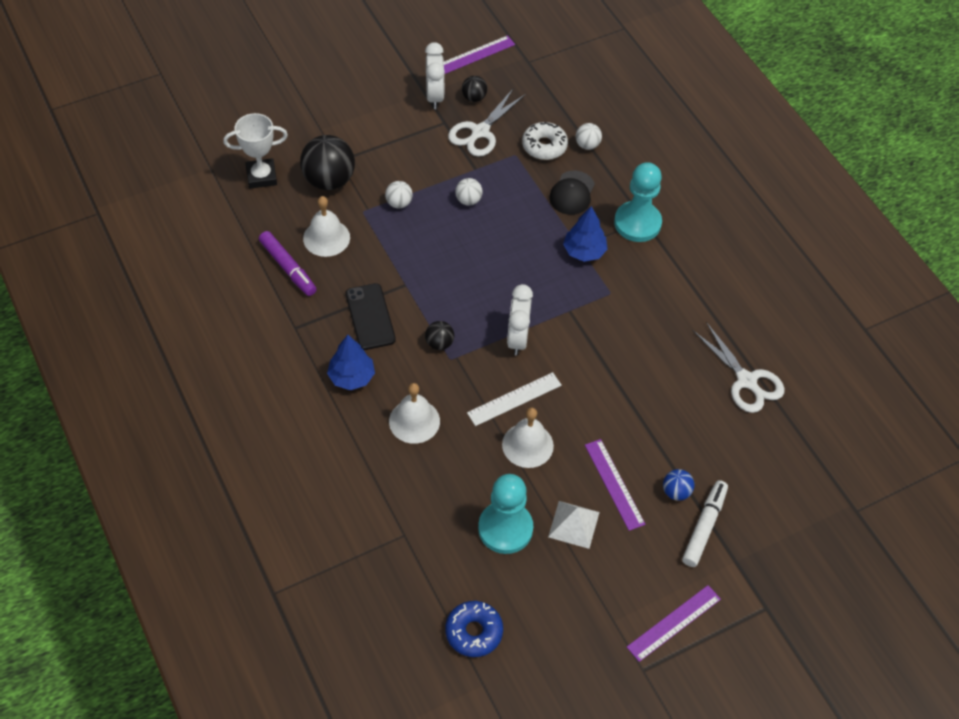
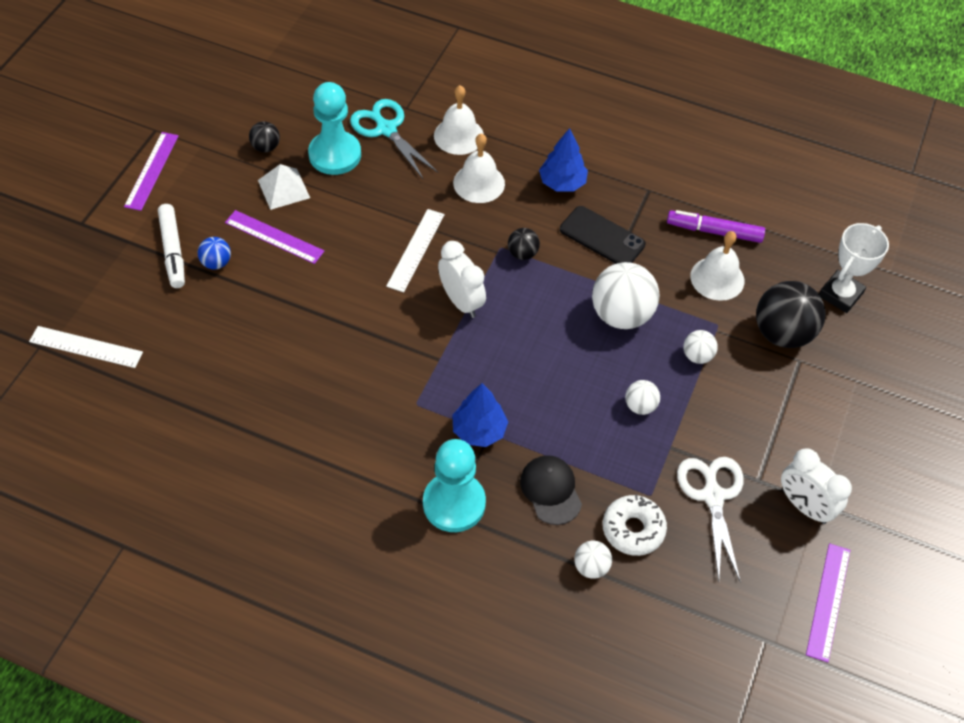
camera: 140 degrees right, 0 degrees up
(418, 258) = (621, 315): none -> white ball
(441, 524) = (386, 129): none -> turquoise scissors
(474, 97) = (765, 537): black ball -> black ball (266, 147)
(474, 632) = (299, 83): blue donut -> none
(527, 445) = (371, 222): white bell -> white bell (458, 136)
(746, 381) = (217, 402): white scissors -> none
(820, 486) = (86, 347): none -> white ruler

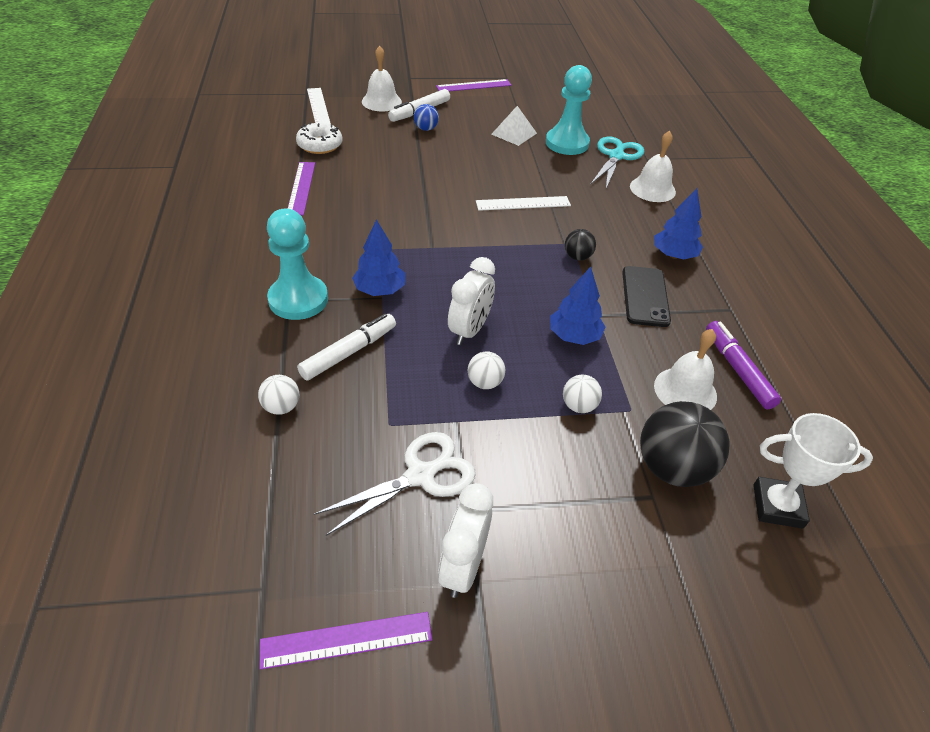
camera: 60 degrees right, 10 degrees down
(266, 147) = (540, 116): black ball -> none
(274, 237) = (470, 142): purple ruler -> purple ruler (301, 188)
(461, 301) = (497, 240): white clock -> white clock (470, 330)
(479, 183) = (620, 212): white bell -> white bell (381, 101)
(551, 490) = (348, 352): black cap -> white marker
(621, 315) = (574, 336): white ball -> blue tree
(633, 529) = (341, 424): white donut -> white donut (320, 145)

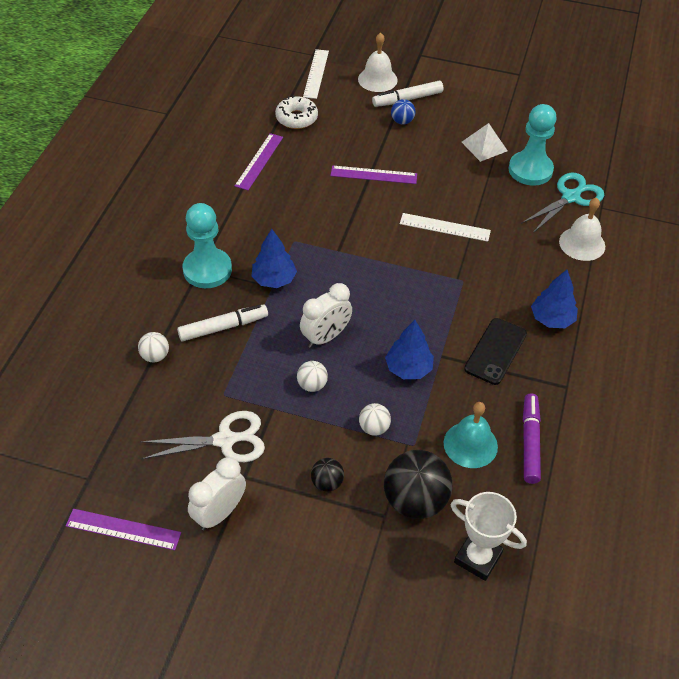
camera: 25 degrees right, 5 degrees up
(473, 86) = (478, 78): purple ruler -> purple ruler (373, 175)
(577, 257) = (460, 295): black ball -> black ball (327, 483)
(685, 390) = (470, 444): white bell -> turquoise bell

